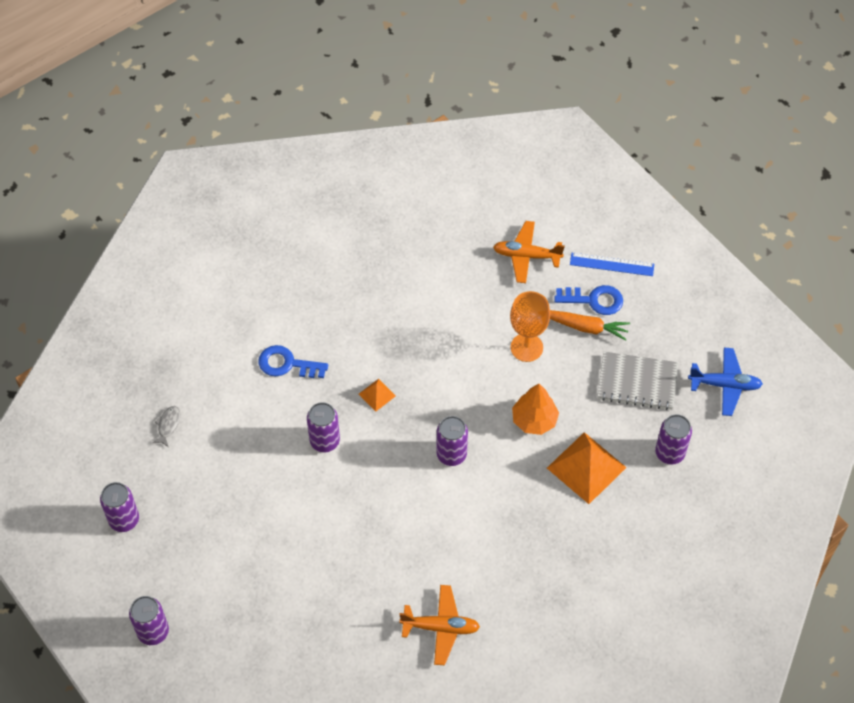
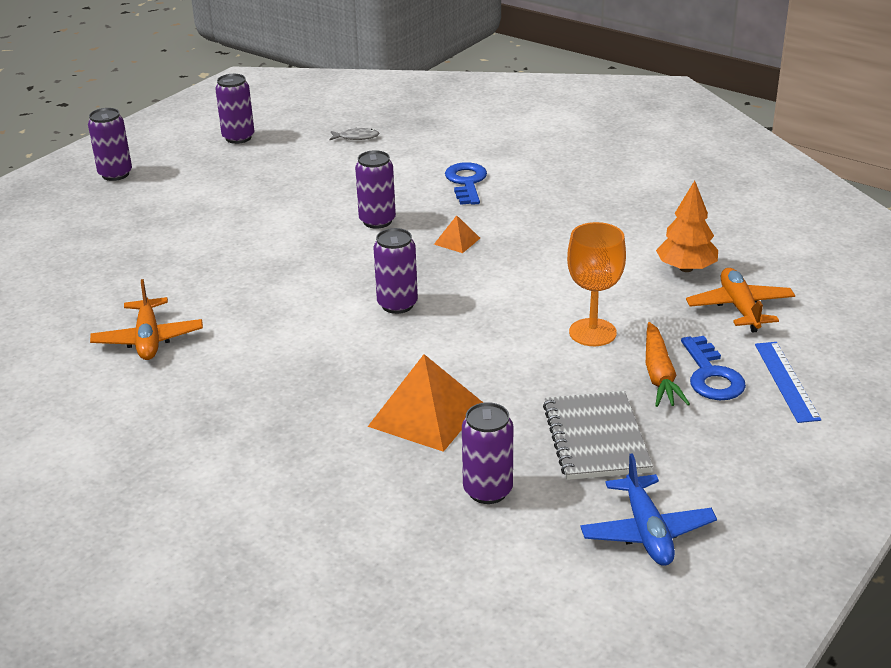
camera: 75 degrees right, 25 degrees down
(534, 420) = (481, 358): orange tree -> orange tree (686, 268)

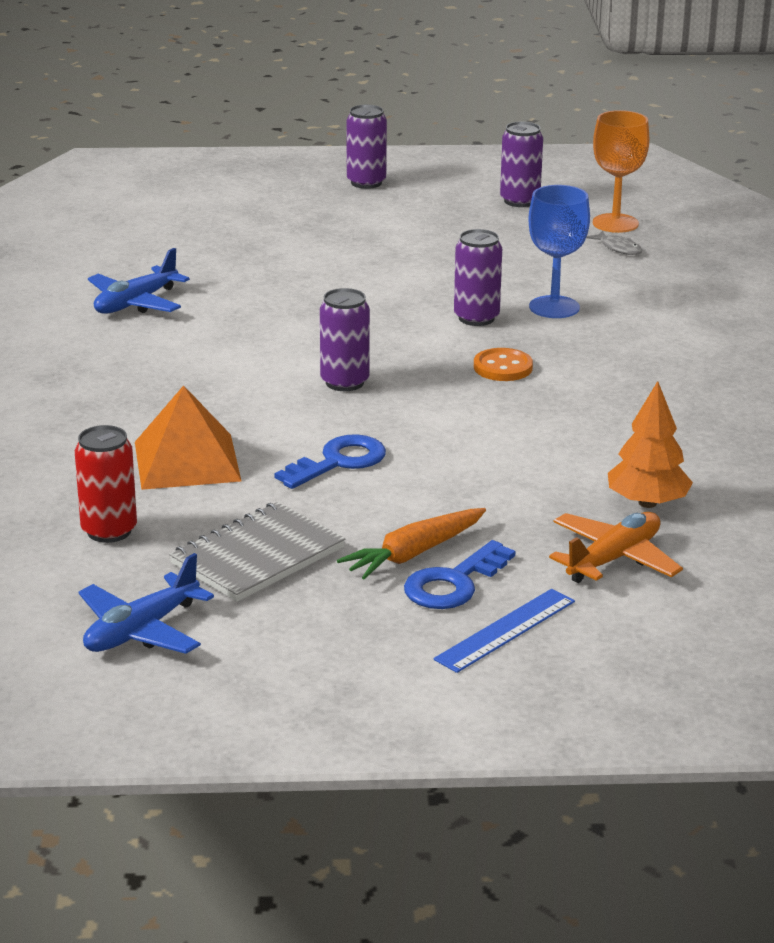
camera: 50 degrees right, 5 degrees down
(148, 339) = (136, 303): orange plane -> blue plane
(402, 190) = (554, 307): none -> blue goblet
(457, 241) = (503, 367): orange pyramid -> orange button
(466, 182) = (625, 330): blue key -> blue key (338, 462)
(488, 491) = (109, 531): purple can -> red can
(592, 332) = (440, 493): orange goblet -> orange goblet (615, 223)

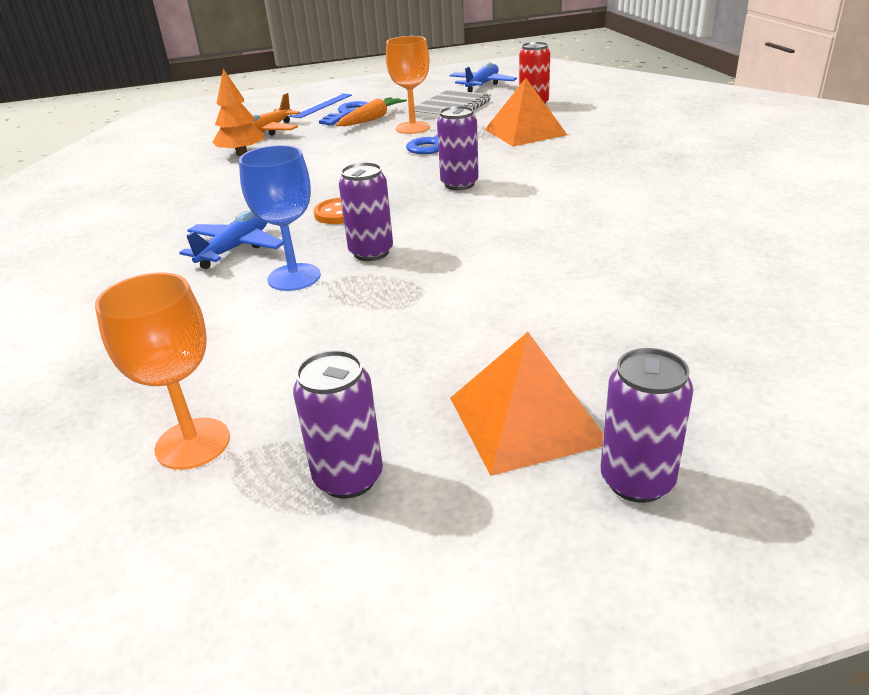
camera: 170 degrees right, 5 degrees up
(136, 303) = (697, 215): blue plane -> blue plane (236, 248)
(352, 510) = (413, 128): none -> orange goblet
(407, 207) = (526, 420): none -> orange pyramid
(618, 248) = (202, 384): grey fish -> none

